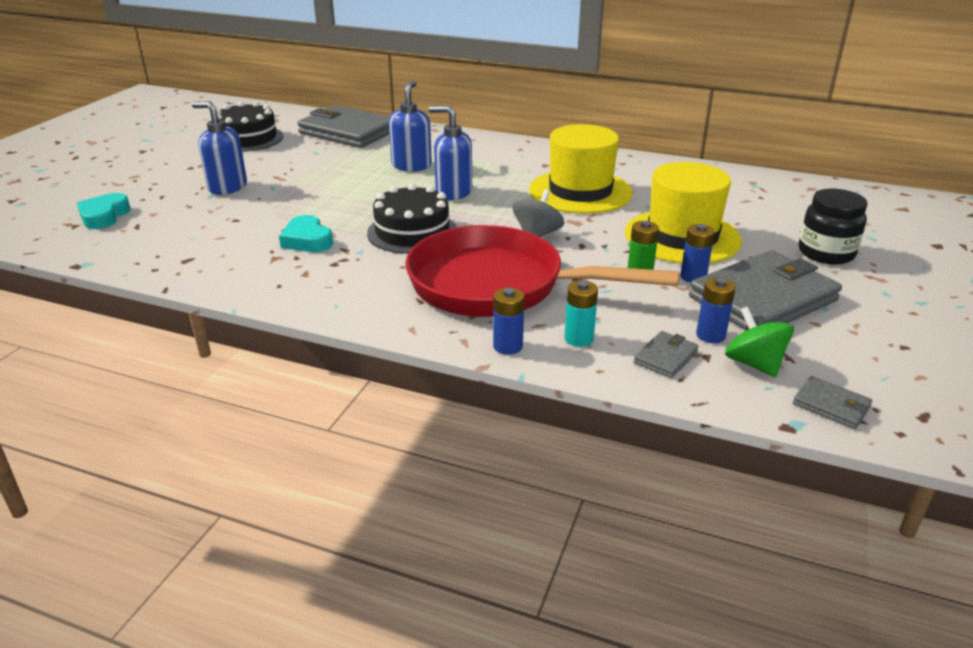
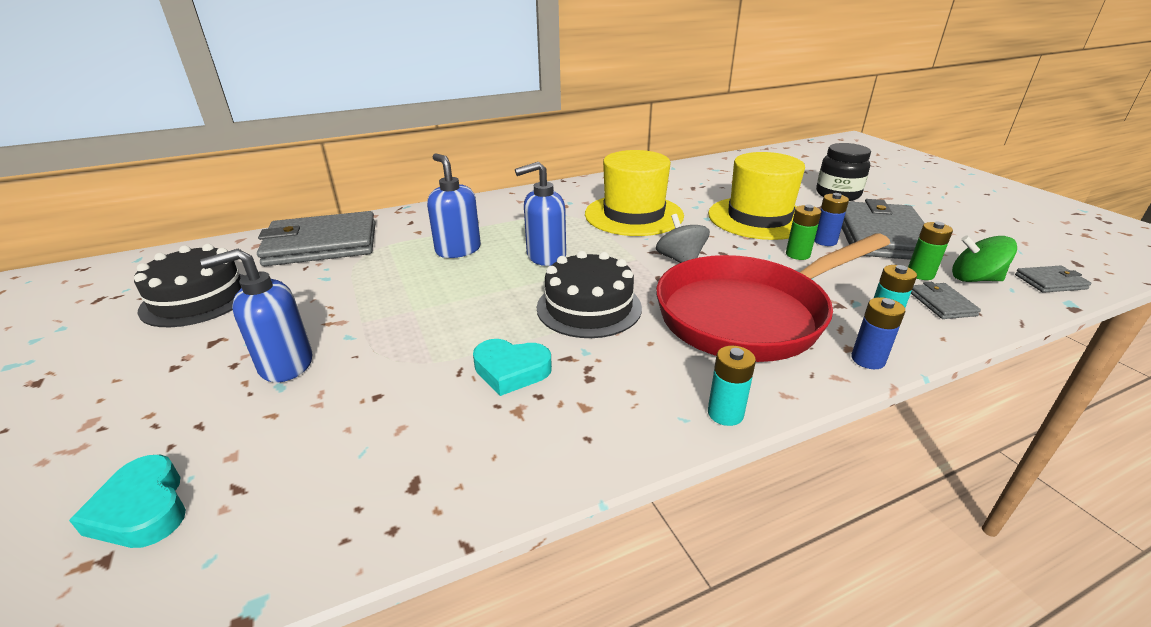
camera: 45 degrees left, 0 degrees up
(360, 315) = (725, 413): none -> turquoise battery
(710, 335) = (920, 274): blue battery -> green battery

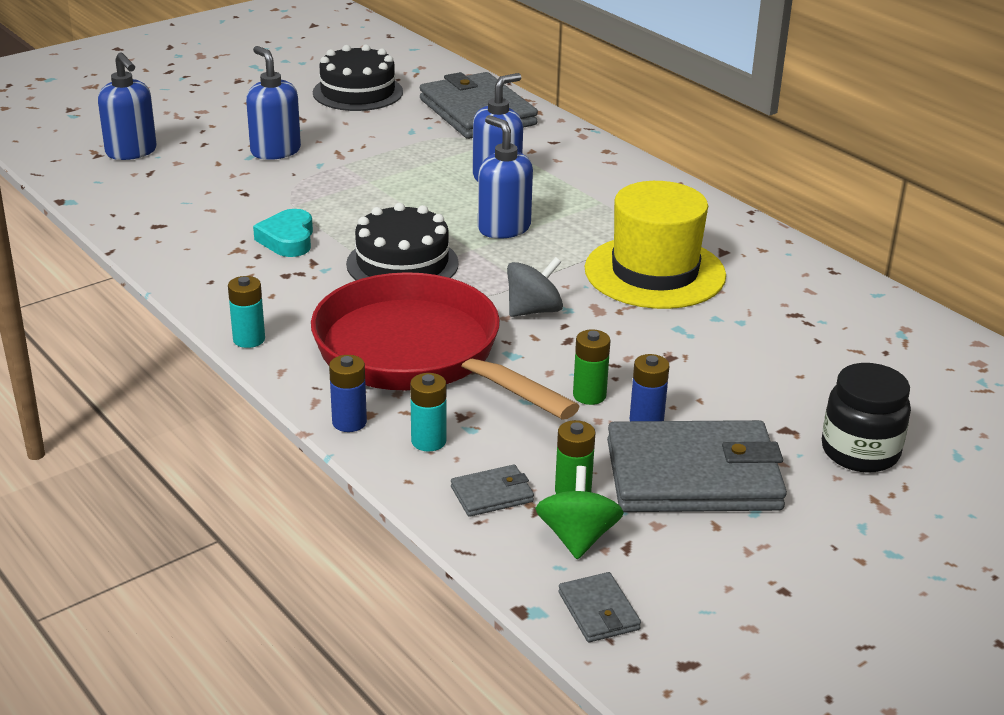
camera: 75 degrees right, 0 degrees up
(142, 509) = (131, 152): turquoise heart -> blue soap dispenser
(759, 218) = (702, 369): yellow hat -> none

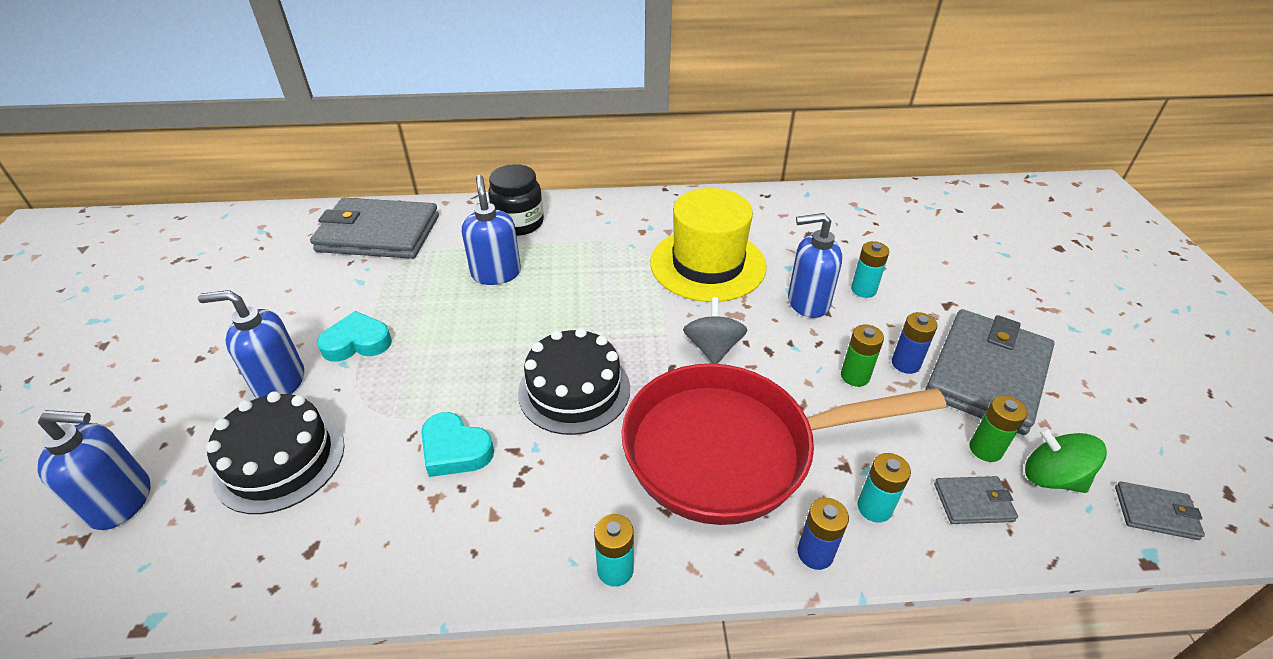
camera: 55 degrees left, 10 degrees up
(345, 160) = (357, 342): none -> turquoise heart
(358, 92) = (249, 280): black cake -> black cake (280, 460)
(492, 494) = (973, 502): grey wallet -> grey wallet turned 75 degrees clockwise
(503, 228) = (575, 305): blue soap dispenser -> blue soap dispenser (807, 302)
(739, 371) = (863, 290): none -> turquoise battery
(860, 452) = (987, 288): black jar -> black jar (519, 223)

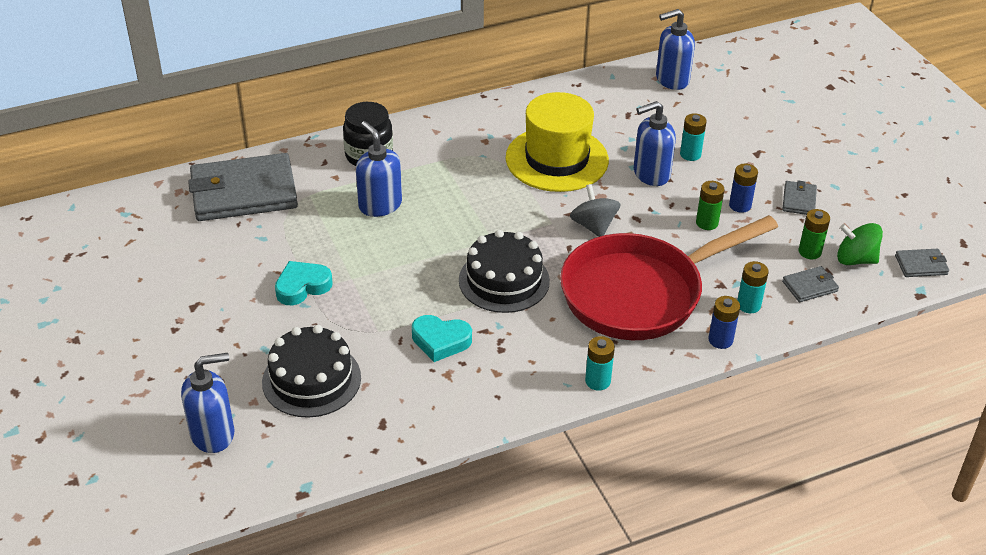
camera: 20 degrees left, 0 degrees up
(279, 382) = (262, 330): blue soap dispenser -> blue soap dispenser (671, 80)
(987, 374) = (799, 200): grey wallet -> grey wallet, size x0.43

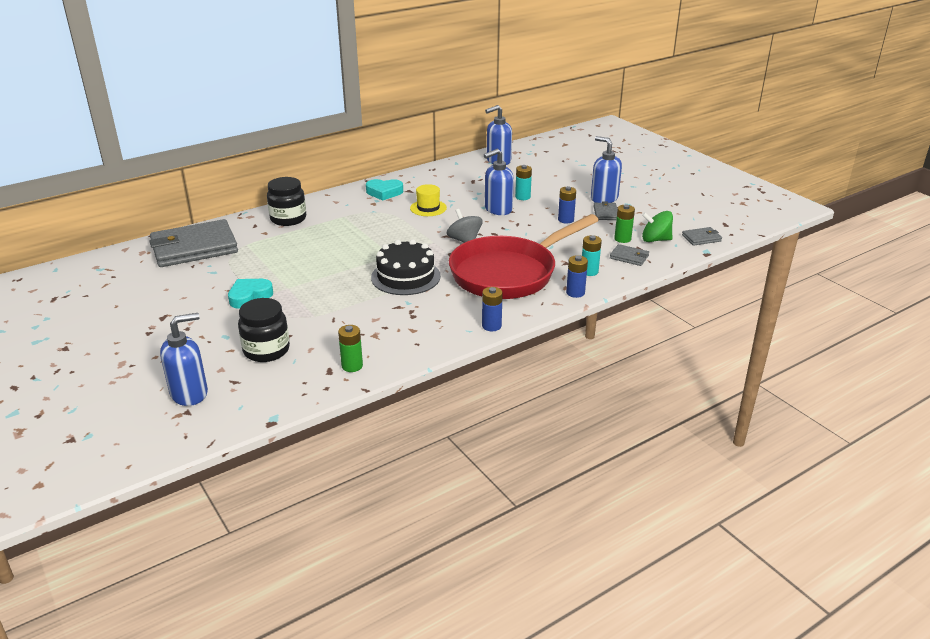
camera: 10 degrees left, 10 degrees down
(311, 379) = (266, 350): black cake -> black jar
(380, 205) = (302, 244): blue soap dispenser -> blue soap dispenser (604, 198)
(440, 341) = (365, 316): turquoise heart -> turquoise heart (384, 192)
(557, 159) = (428, 208): yellow hat -> yellow hat, size x0.48
(597, 381) = (491, 326): turquoise battery -> blue battery
(707, 223) = (545, 231): green battery -> green battery (352, 366)
(810, 286) = (629, 257): grey wallet -> grey wallet turned 60 degrees clockwise

